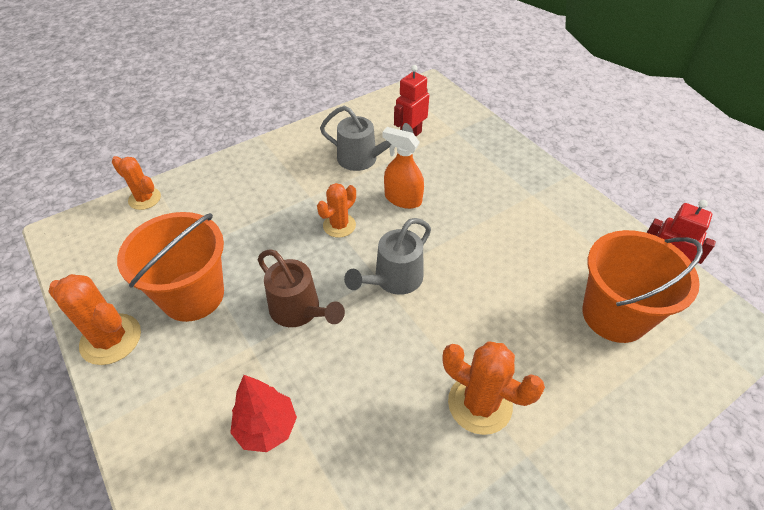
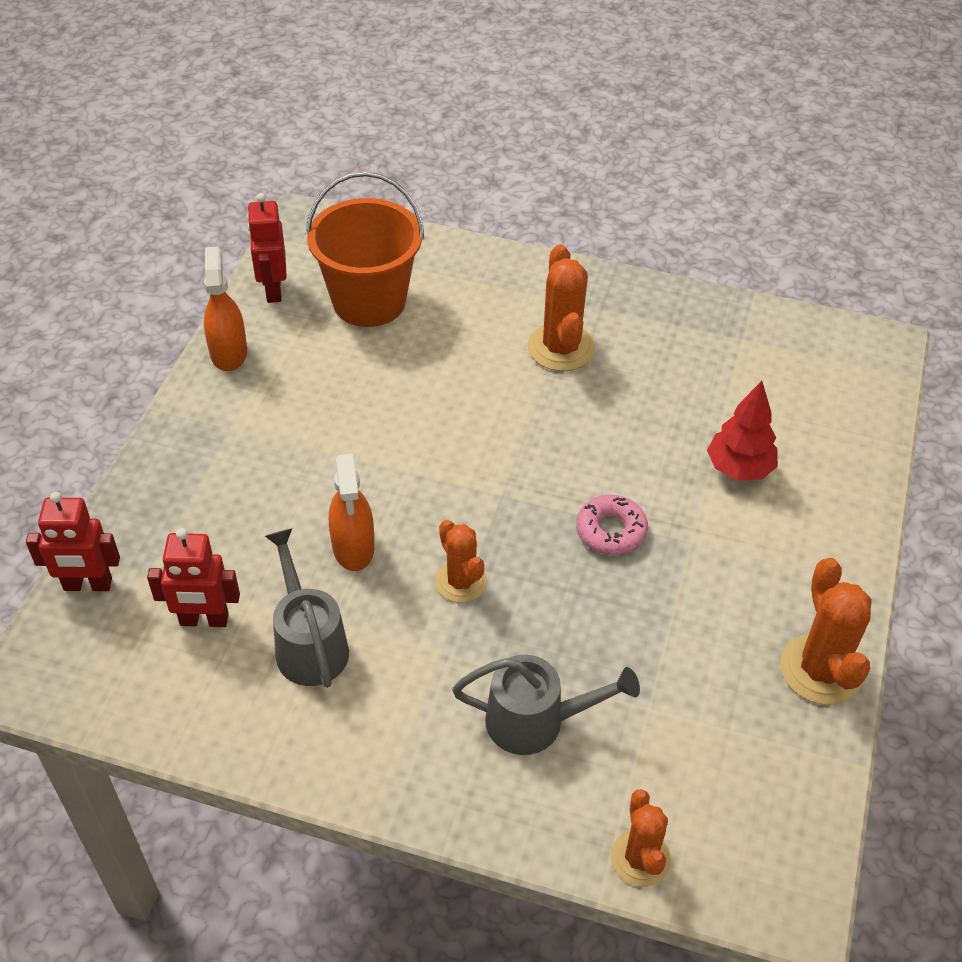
camera: 130 degrees left, 0 degrees up
(193, 295) = (699, 644): orange bucket -> none
(300, 311) = (611, 531): brown watering can -> pink donut
(339, 225) = (461, 582): orange cactus -> orange cactus turned 60 degrees clockwise
(393, 280) = (491, 479): grey watering can -> grey watering can (537, 721)
(464, 113) = (88, 585): none -> red robot
(602, 221) = (228, 353): none -> orange spray bottle

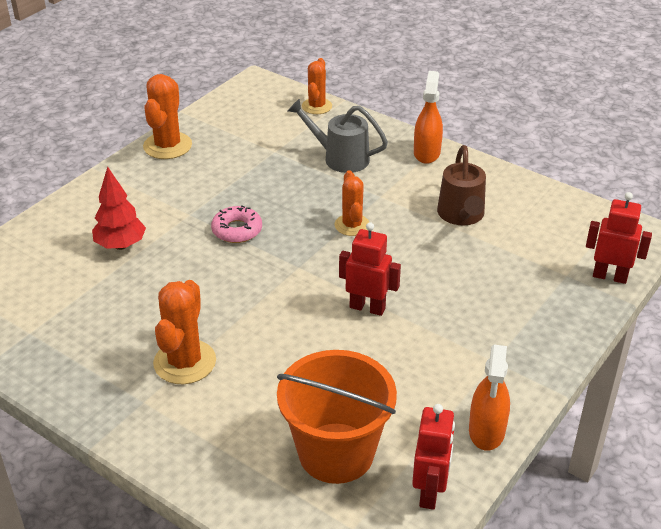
camera: 160 degrees left, 10 degrees down
(204, 620) = (528, 240): red robot -> red robot (367, 307)
(308, 643) = (462, 216): grey watering can -> brown watering can
(353, 547) = (417, 258): orange spray bottle -> orange spray bottle (426, 153)

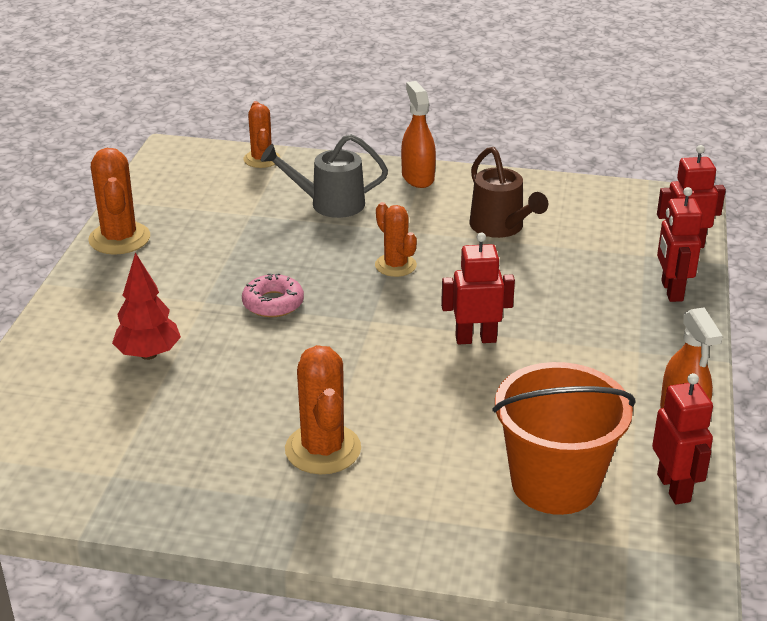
camera: 25 degrees left, 5 degrees down
(564, 315) = (671, 291): none -> red robot

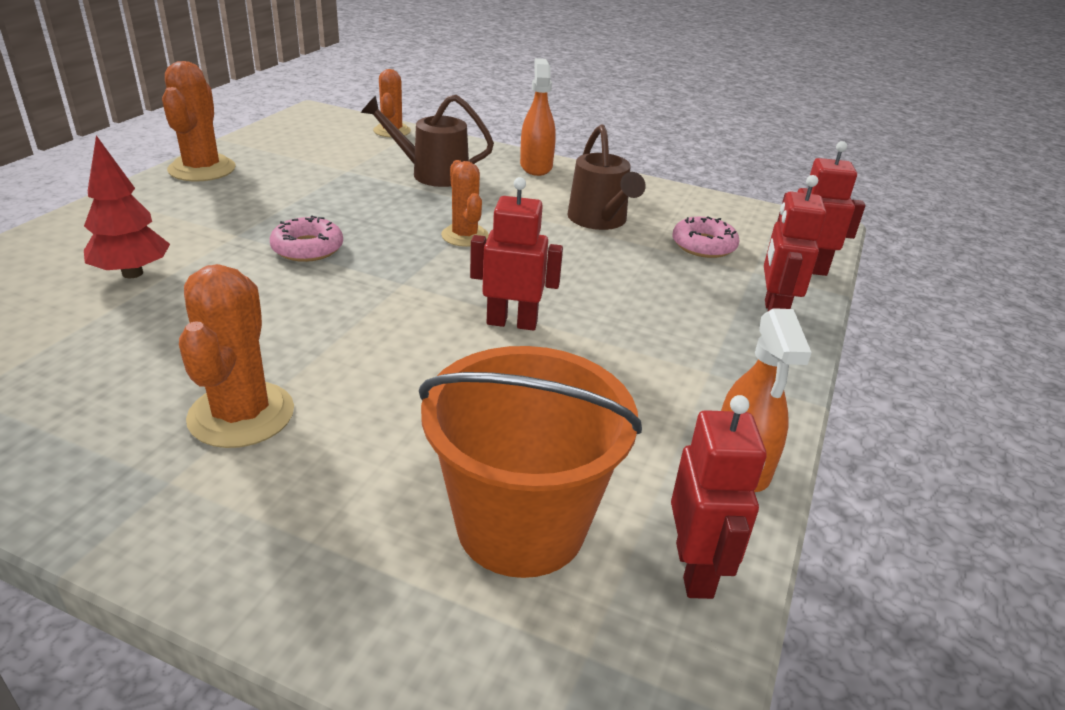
camera: 10 degrees right, 0 degrees up
(329, 204) = (431, 174): grey watering can -> brown watering can
(596, 237) = (703, 245): none -> pink donut

